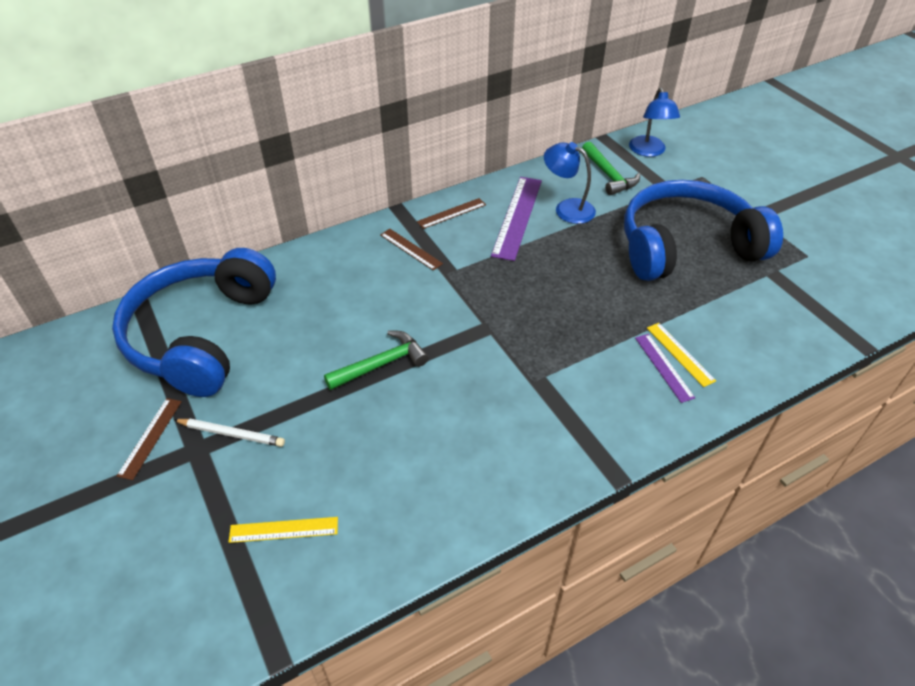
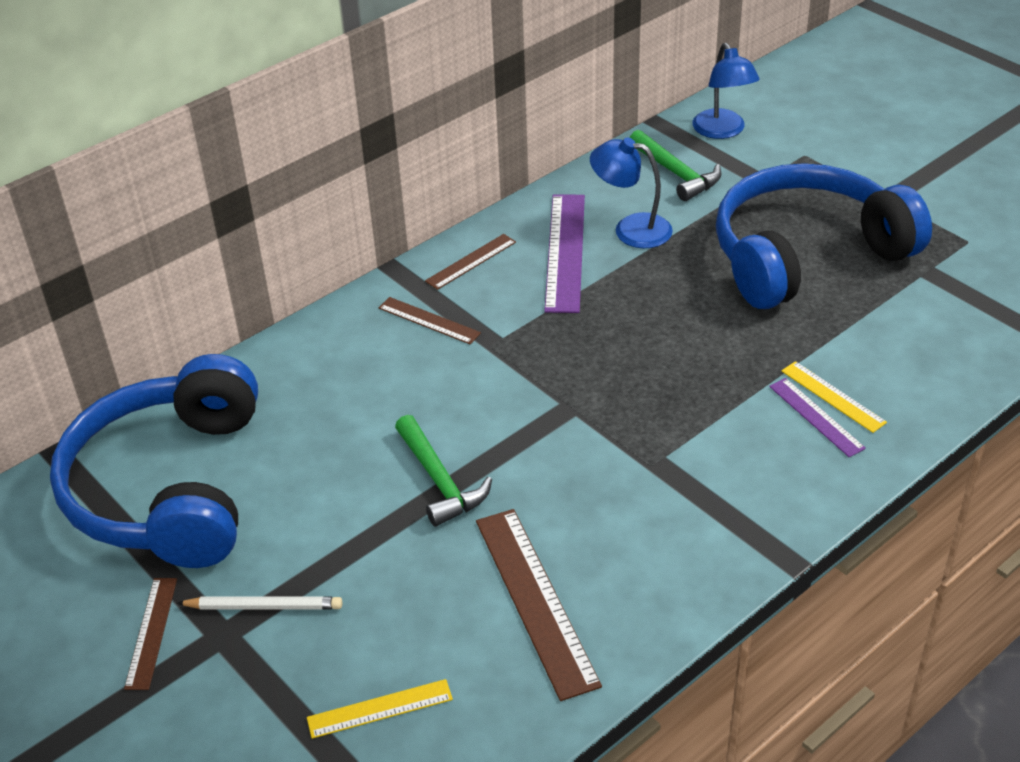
camera: 10 degrees left, 5 degrees down
(381, 364) = (439, 480): green hammer -> green hammer turned 105 degrees clockwise
(420, 468) = (535, 600): none -> brown ruler

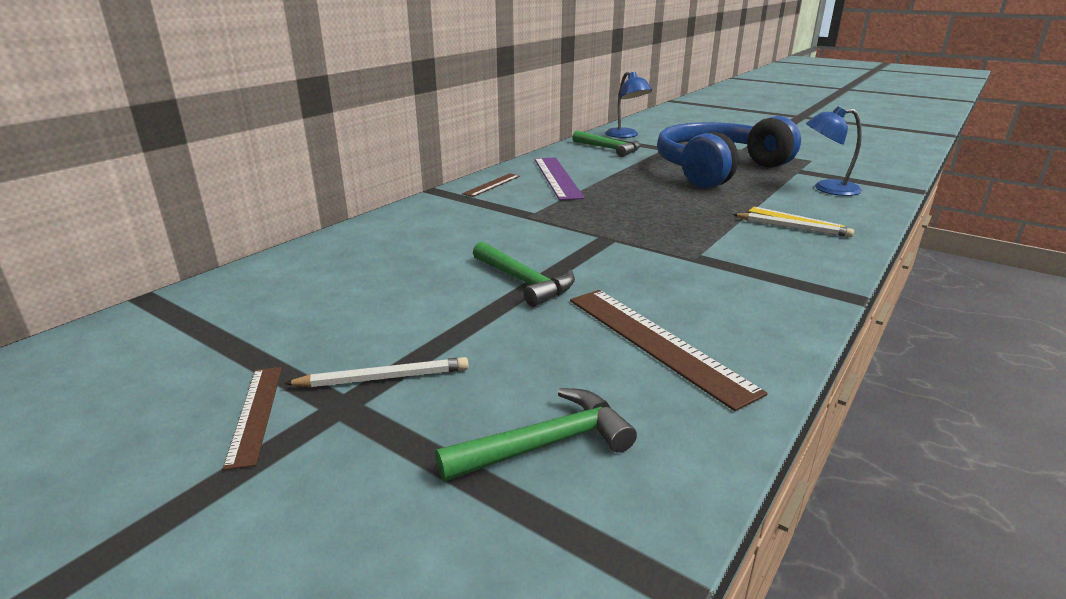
camera: 15 degrees left, 15 degrees down
(170, 487) = (267, 308): blue headphones -> none
(380, 709) = (545, 444): yellow ruler -> green hammer
(429, 320) = (473, 209): brown ruler -> none
(631, 229) = (595, 167): blue lamp -> blue lamp (827, 188)
(816, 417) = (793, 228): purple ruler -> white pencil

